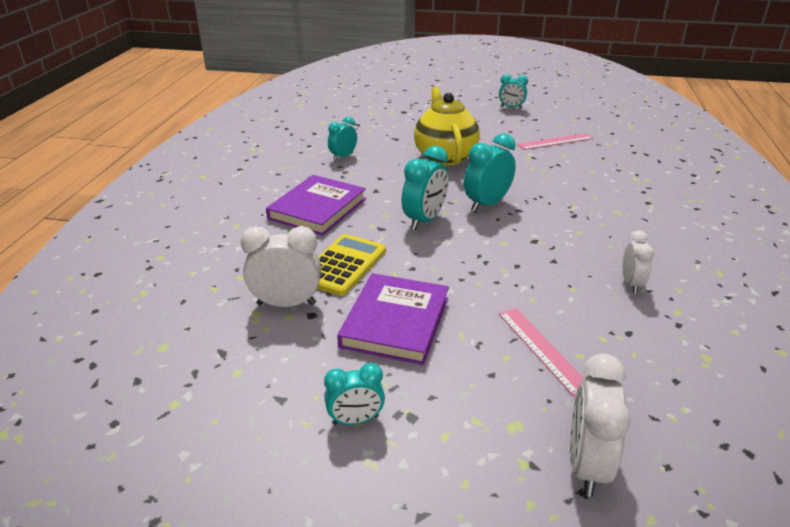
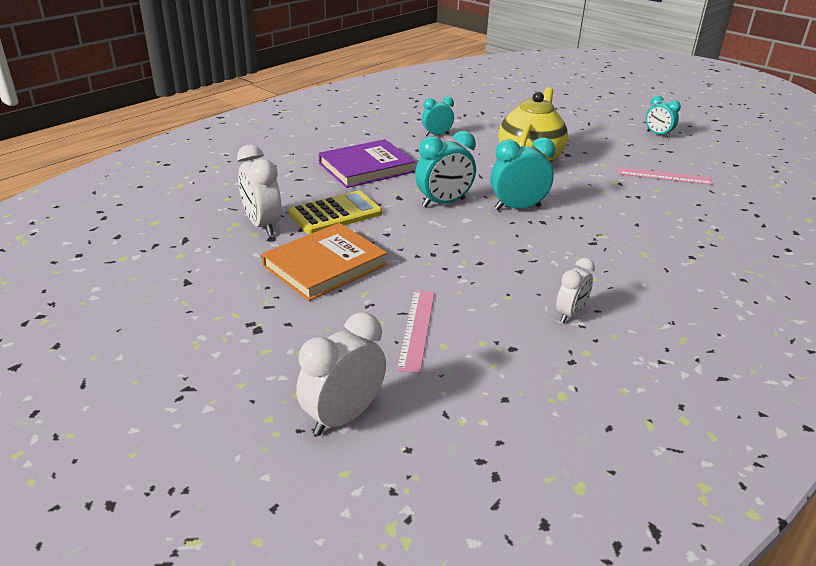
camera: 30 degrees right, 0 degrees up
(286, 304) = (262, 225): white clock -> white clock turned 150 degrees counterclockwise
(355, 420) = (218, 314): turquoise clock -> none
(395, 322) = (325, 265): purple book -> orange book

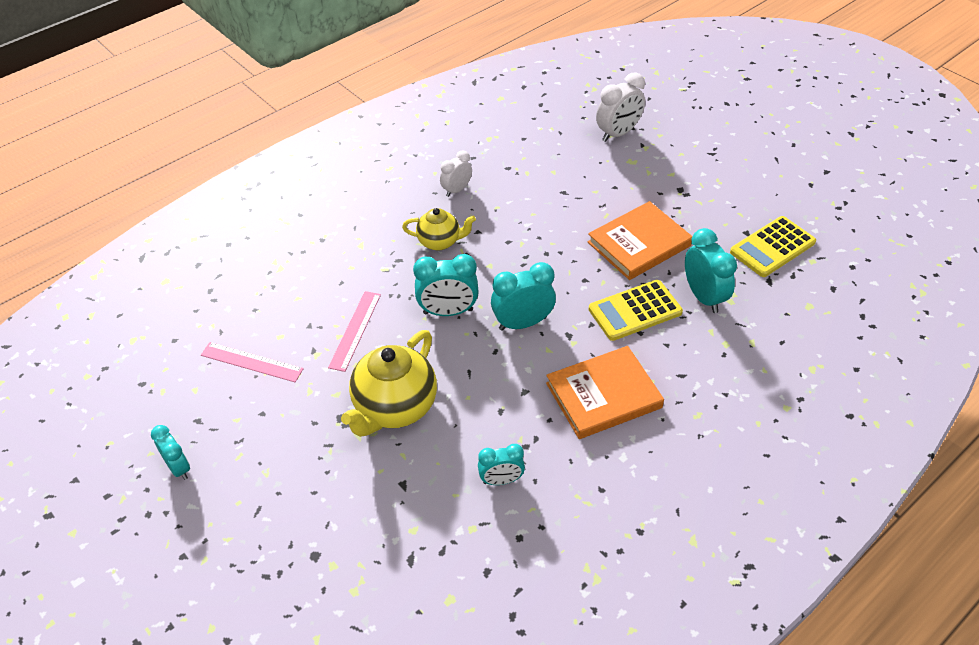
camera: 170 degrees left, 15 degrees up
(163, 268) = (772, 247): none -> yellow calculator
(262, 225) = (703, 297): white clock -> turquoise clock
(366, 168) = (603, 395): purple book -> orange book
(417, 329) = (569, 184): pink ruler -> pink ruler (355, 330)
(558, 259) = (440, 242): none -> yellow teapot

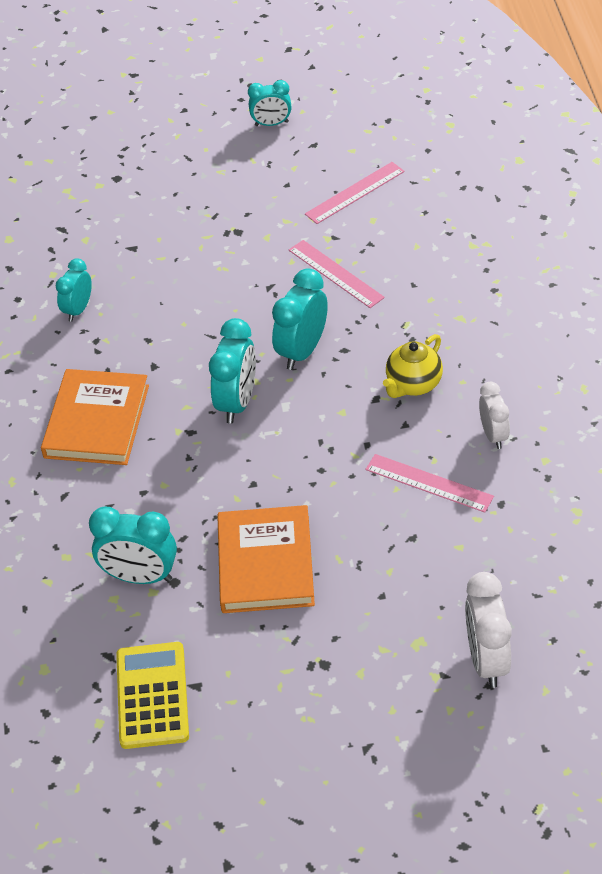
camera: 125 degrees right, 0 degrees up
(394, 407) = (216, 270): yellow teapot -> none
(517, 201) = (429, 483): none -> pink ruler
(635, 311) = (174, 503): yellow calculator -> none

